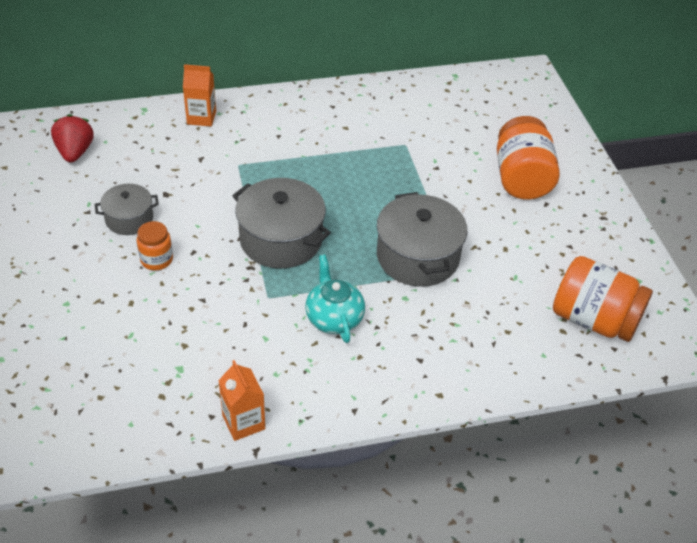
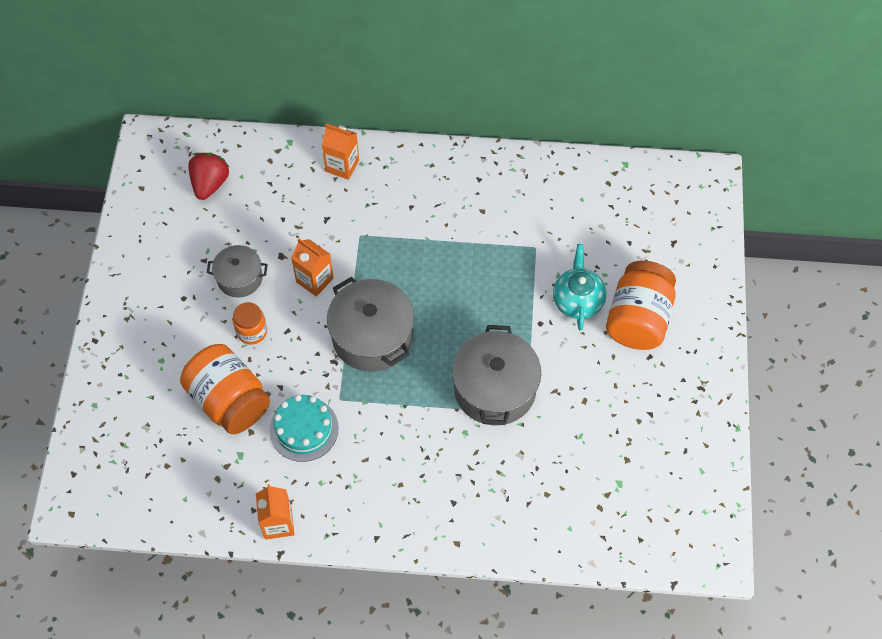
camera: 20 degrees right, 15 degrees up
(206, 206) = (314, 280): none -> orange carton
(240, 330) = (304, 429): none -> turquoise cake
(334, 318) = (391, 437): turquoise teapot -> turquoise teapot (577, 300)
(593, 319) = (635, 503): orange jar -> orange jar (229, 401)

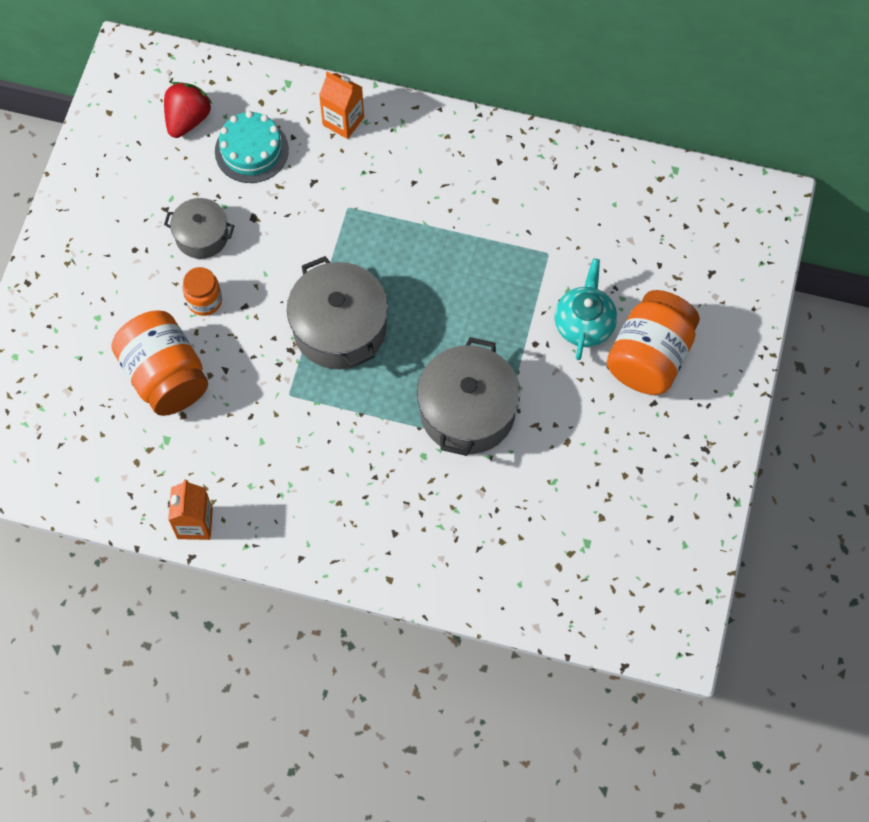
camera: 10 degrees right, 5 degrees up
(304, 429) = (242, 422): turquoise cake -> turquoise cake (251, 150)
(314, 280) = (286, 252): orange carton -> none

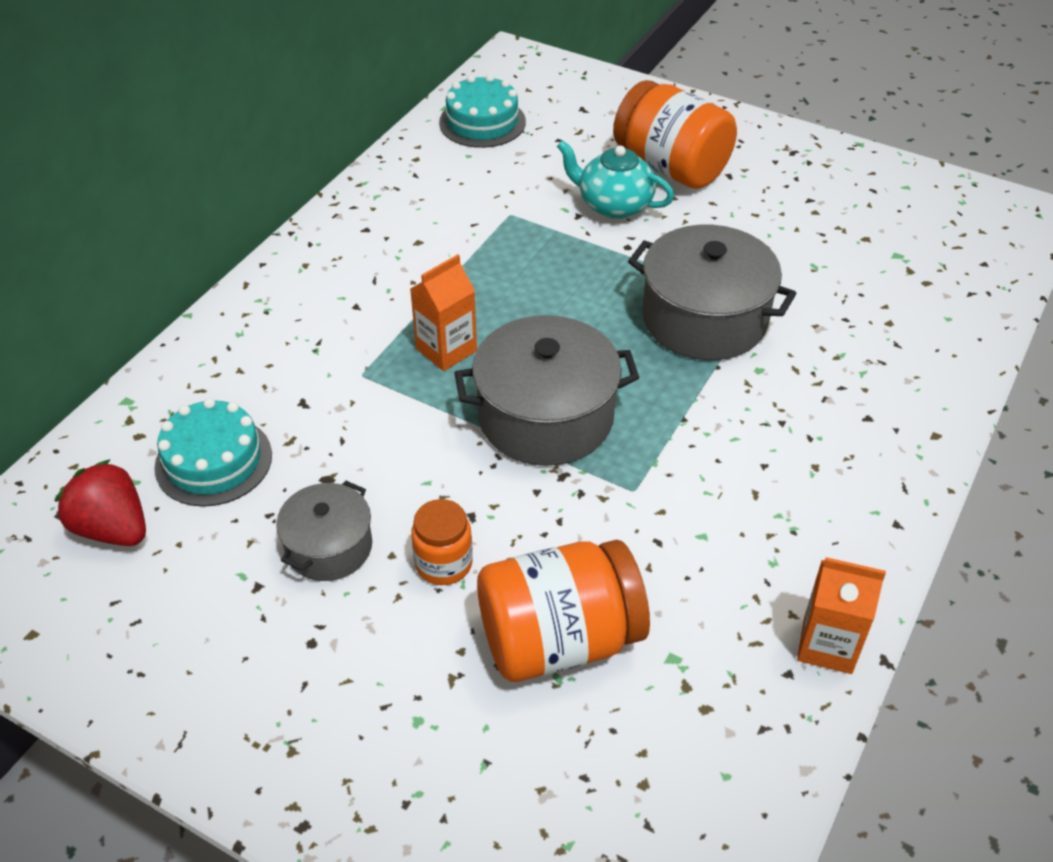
camera: 75 degrees left, 20 degrees down
(343, 121) = (224, 355): orange carton -> orange carton (446, 350)
(664, 202) = (482, 122): none -> turquoise cake

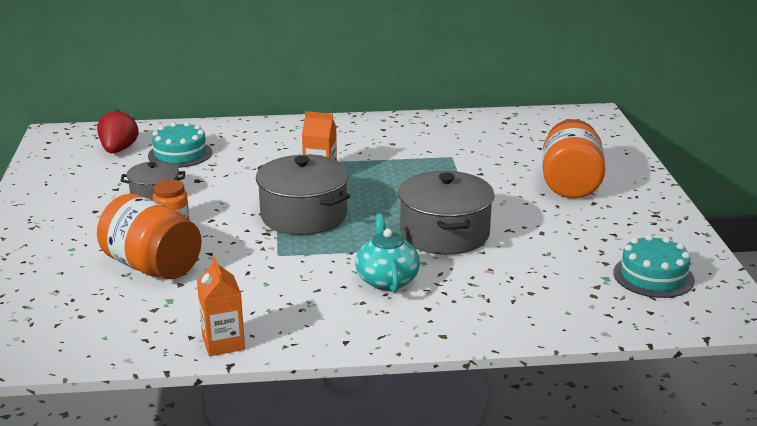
camera: 55 degrees right, 20 degrees down
(482, 122) = (519, 125): turquoise cake -> turquoise cake (653, 276)
(613, 205) = (506, 179): turquoise teapot -> turquoise teapot (387, 280)

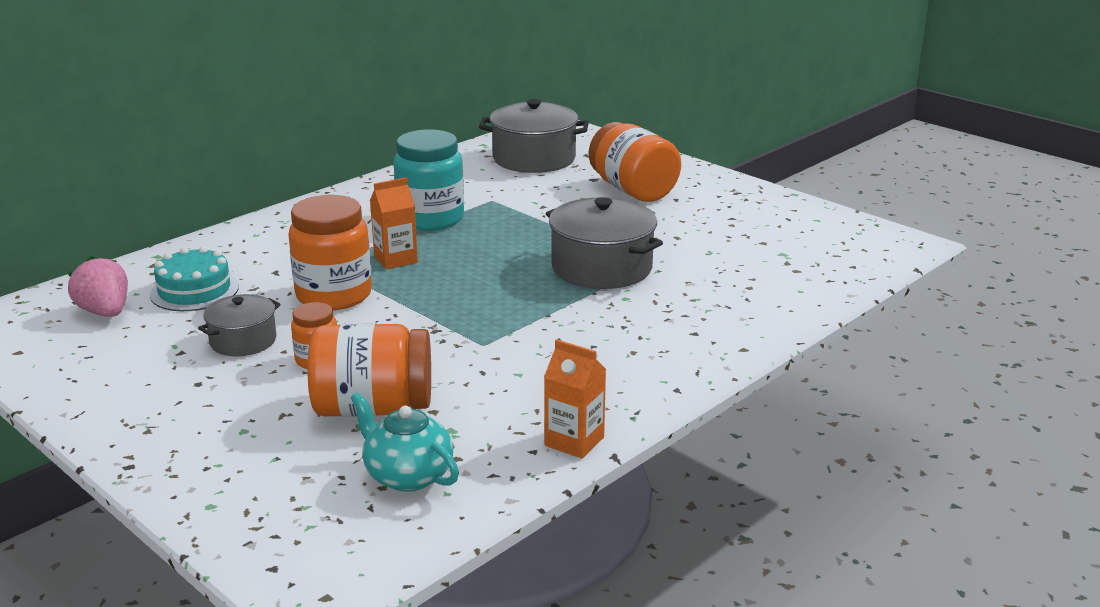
camera: 40 degrees left, 0 degrees up
(118, 150) = (105, 312): red strawberry -> pink strawberry
(247, 186) = (334, 295): none -> orange jar
(304, 215) = (444, 300): grey pot -> grey pot (534, 159)
(387, 280) = (621, 325): turquoise teapot -> turquoise teapot (407, 475)
(388, 156) = (430, 219): none -> turquoise jar
(653, 276) = (812, 239): turquoise cake -> none

